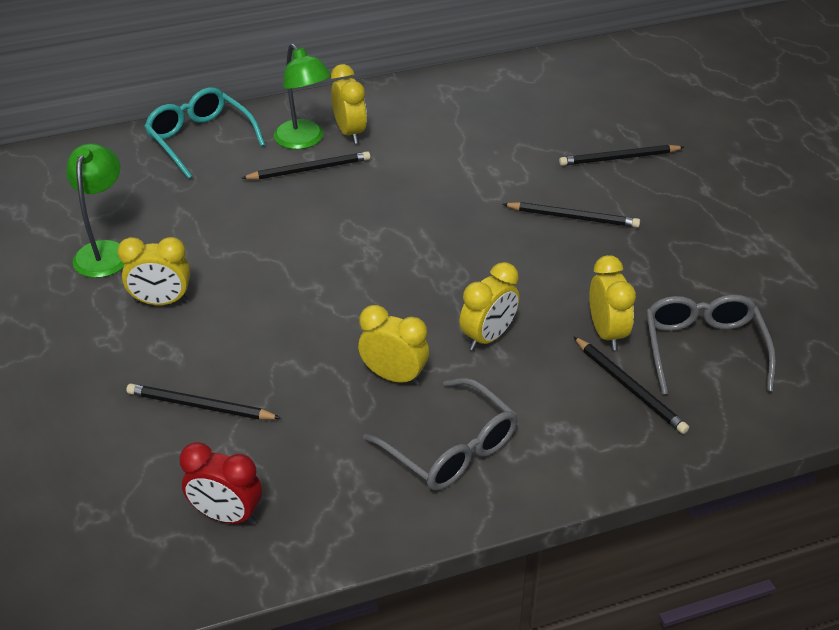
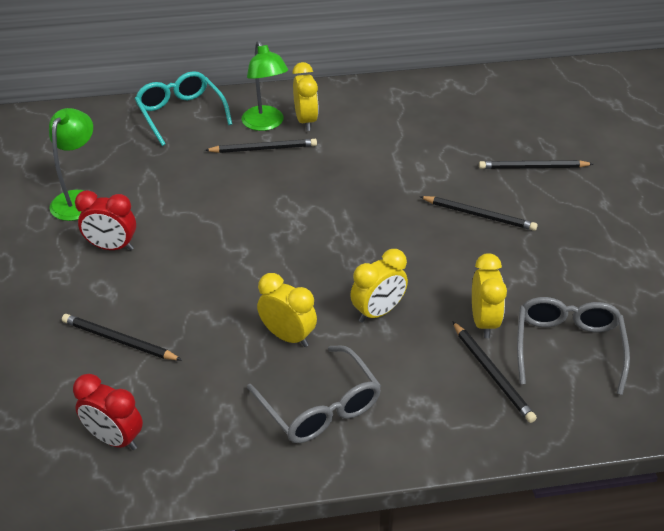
camera: 10 degrees right, 0 degrees up
(161, 302) = (112, 247): yellow clock -> red clock

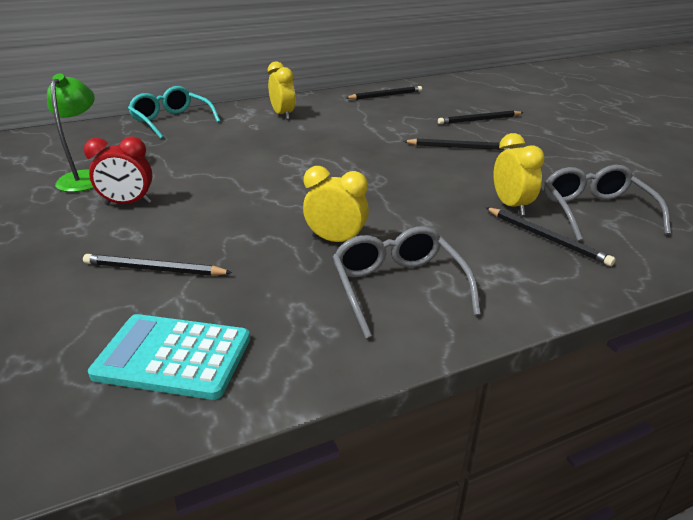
camera: 15 degrees left, 10 degrees down
(115, 439) = (173, 357): red clock -> turquoise calculator
(263, 149) = (254, 132): black pencil -> black pencil (385, 95)
(265, 124) = (249, 119): green lamp -> none
(319, 406) = (398, 288): grey glasses -> grey glasses turned 150 degrees counterclockwise
(378, 312) = (412, 212): yellow clock -> none

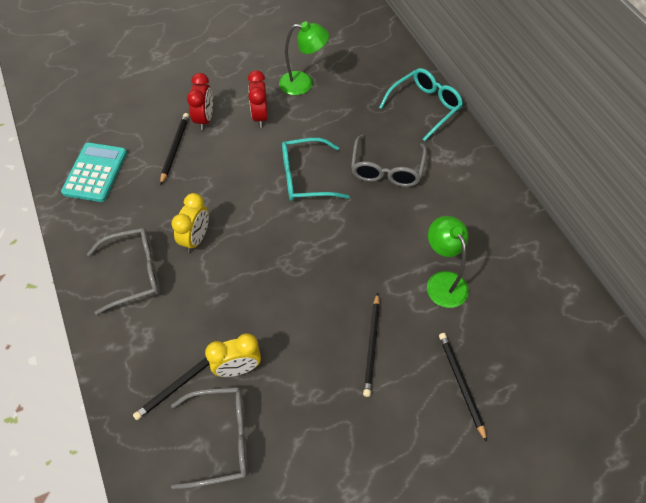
camera: 90 degrees right, 25 degrees up
(104, 246) = (204, 119): none -> red clock
(248, 175) = (306, 177): none -> turquoise glasses
(250, 138) = (387, 169): none -> grey glasses
(283, 115) = (453, 188): yellow clock -> none
(385, 95) = (540, 287): black pencil -> none
(385, 122) = (443, 281): none -> green lamp

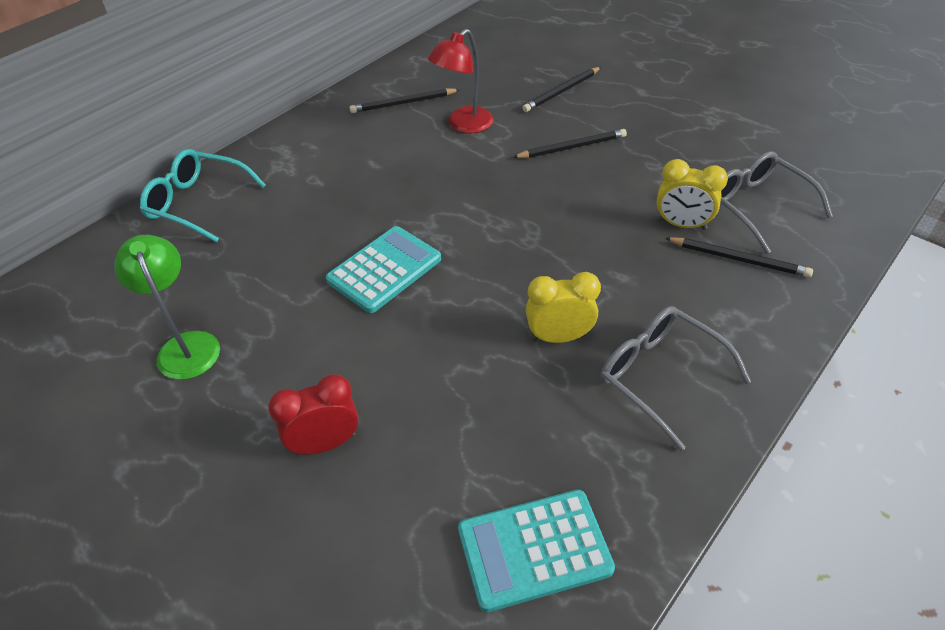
camera: 115 degrees left, 10 degrees down
(175, 148) = (413, 452): black pencil -> black pencil (403, 103)
(238, 368) = (681, 225): yellow clock -> yellow clock turned 150 degrees clockwise
(260, 117) = (287, 368): red clock -> none
(306, 177) = (384, 269): turquoise glasses -> turquoise calculator
(387, 169) = (329, 204): grey glasses -> none
(443, 281) = (463, 125): green lamp -> red lamp

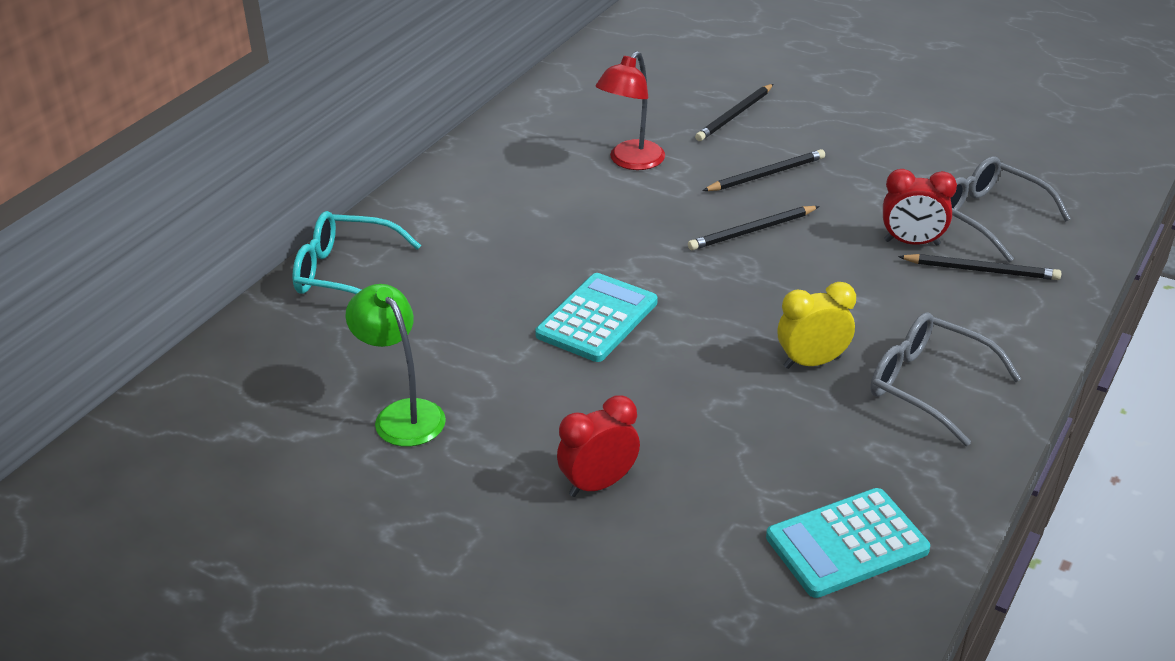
camera: 10 degrees left, 10 degrees down
(403, 103) = (549, 144): black pencil -> black pencil (752, 231)
(681, 225) = (912, 243): yellow clock -> red clock

